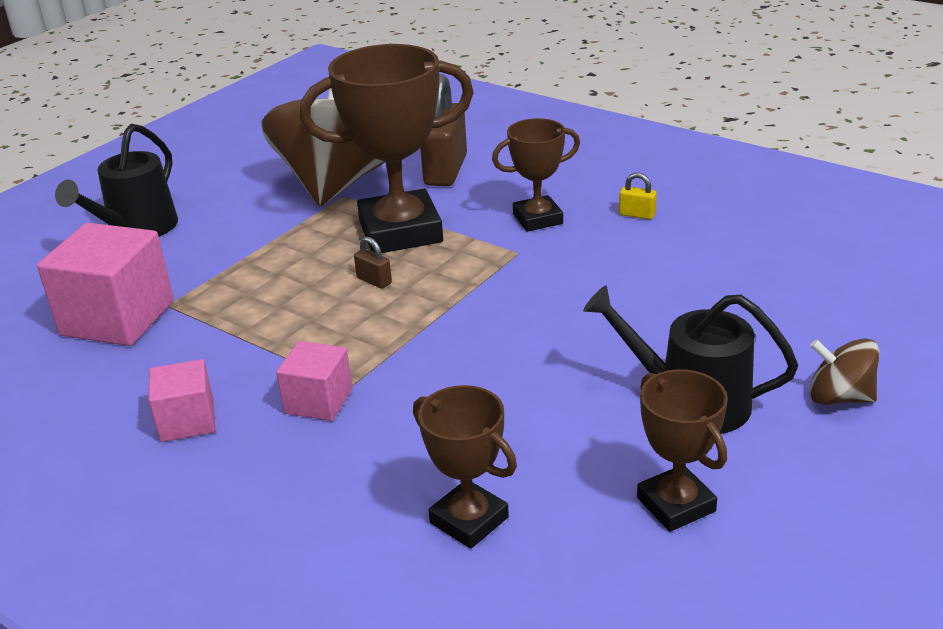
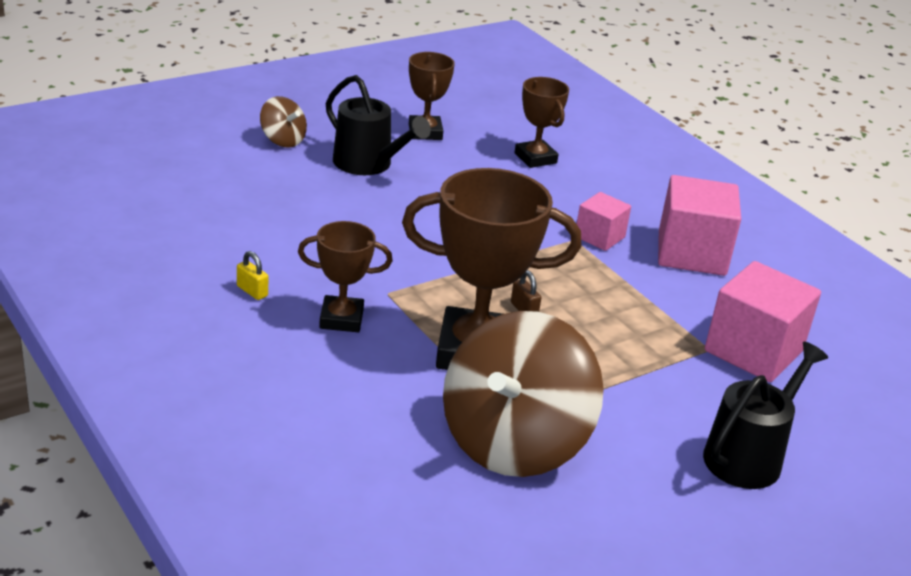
camera: 165 degrees left, 0 degrees up
(187, 421) = (691, 253): pink cube -> pink cube, size x1.77
(446, 170) = (382, 416): brown padlock -> none

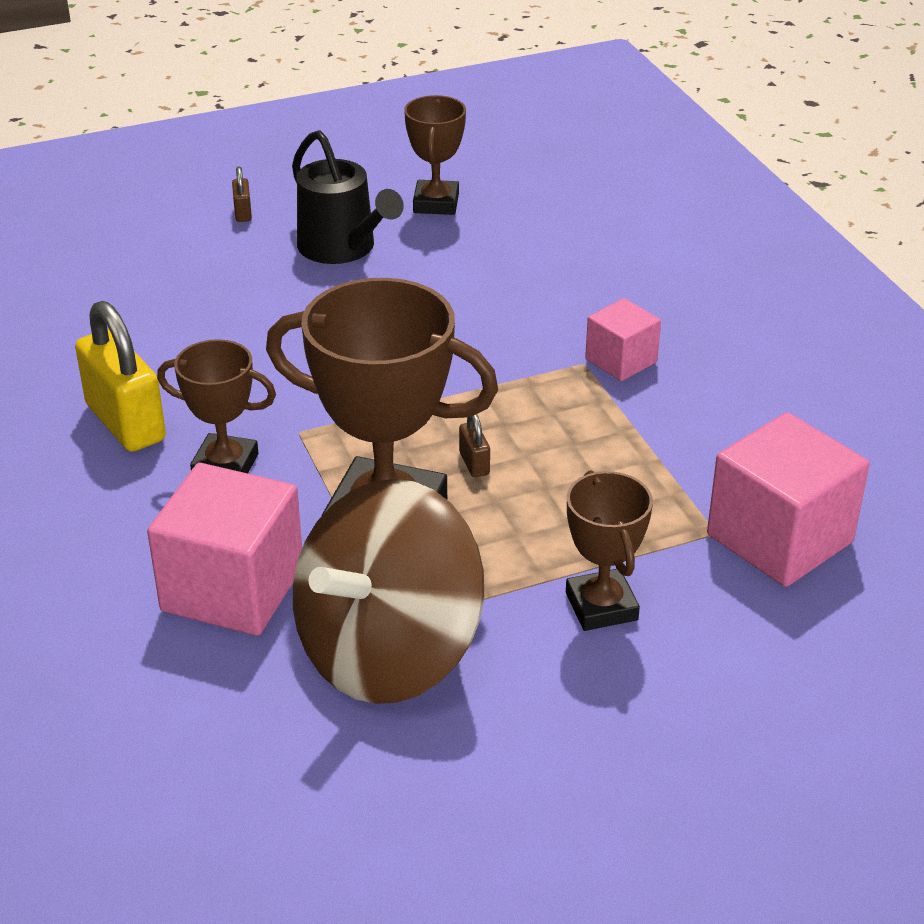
camera: 15 degrees right, 5 degrees up
(252, 291) = (125, 422): yellow padlock -> yellow padlock, size x2.32
(283, 140) = (243, 213): brown spinning top -> brown padlock
(535, 158) = (574, 243): brown trophy -> brown trophy (601, 606)
(691, 253) = (745, 389): pink cube -> pink cube (233, 588)
(748, 456) = (711, 695): black watering can -> none

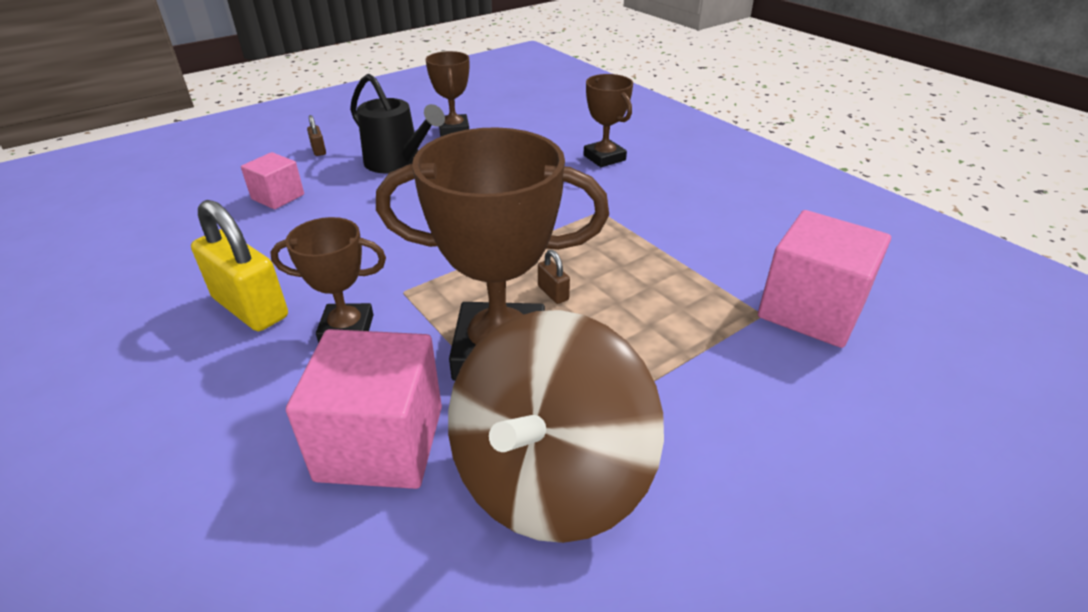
camera: 15 degrees left, 0 degrees up
(601, 606) = (712, 393): brown trophy -> brown trophy (604, 158)
(621, 360) = (624, 206): pink cube -> pink cube (278, 197)

